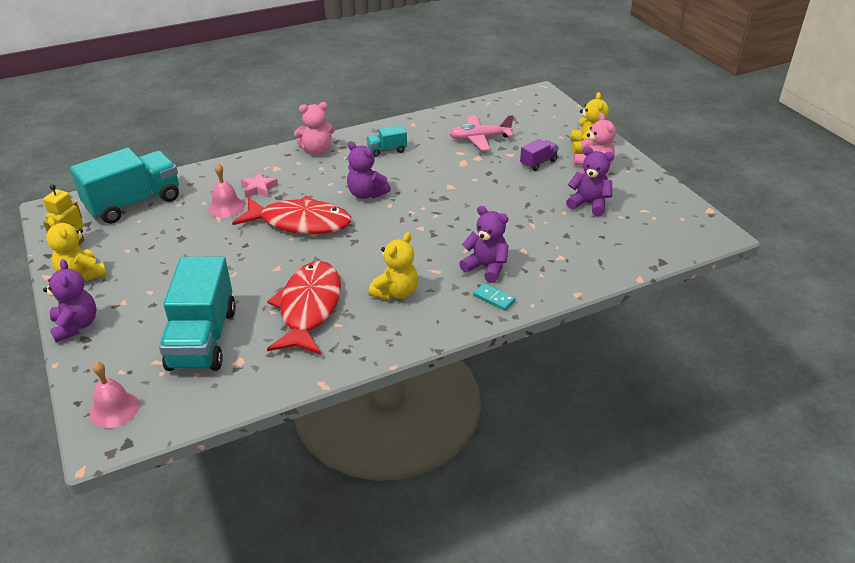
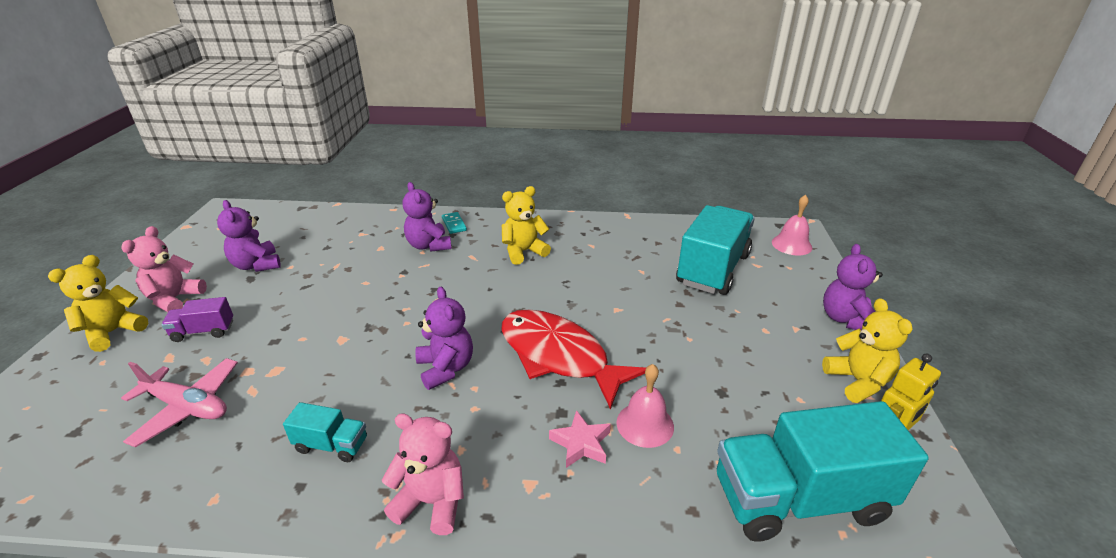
camera: 150 degrees left, 5 degrees down
(309, 308) = (607, 263): red fish -> none

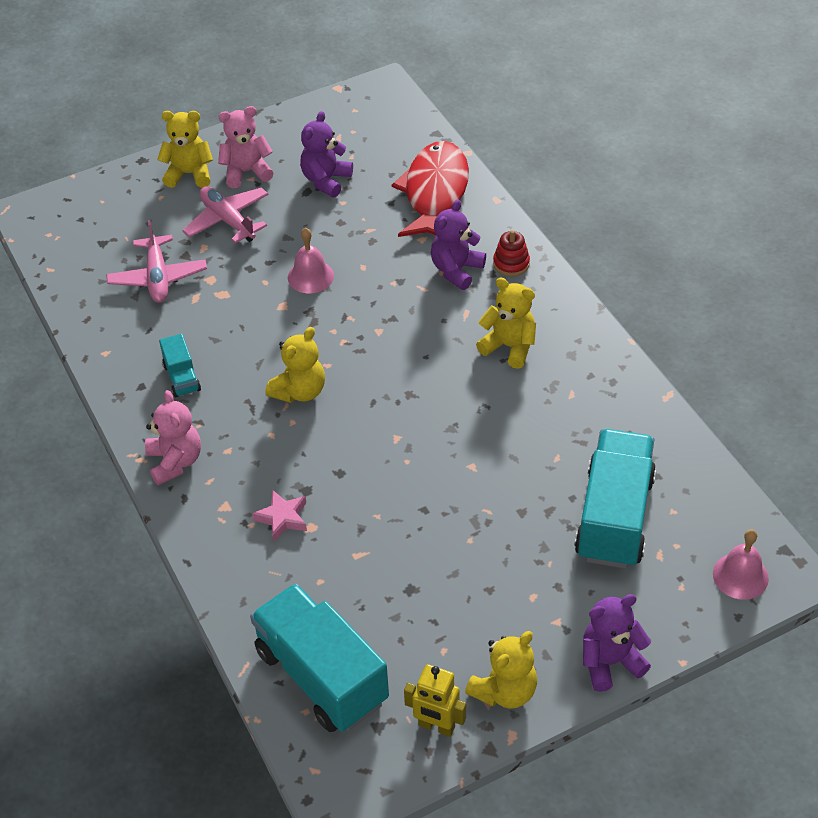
camera: 60 degrees right, 15 degrees up
(203, 331) = (228, 220): purple truck -> pink plane
(446, 368) = (300, 391): purple teddy bear -> yellow teddy bear
(454, 224) = (511, 263): turquoise domino -> red stacking toy
(559, 356) = (370, 456): red fish -> red fish (435, 193)
(645, 424) = (332, 550): pink bell -> pink bell (310, 276)
(712, 269) = (614, 517): turquoise truck -> turquoise truck turned 75 degrees counterclockwise

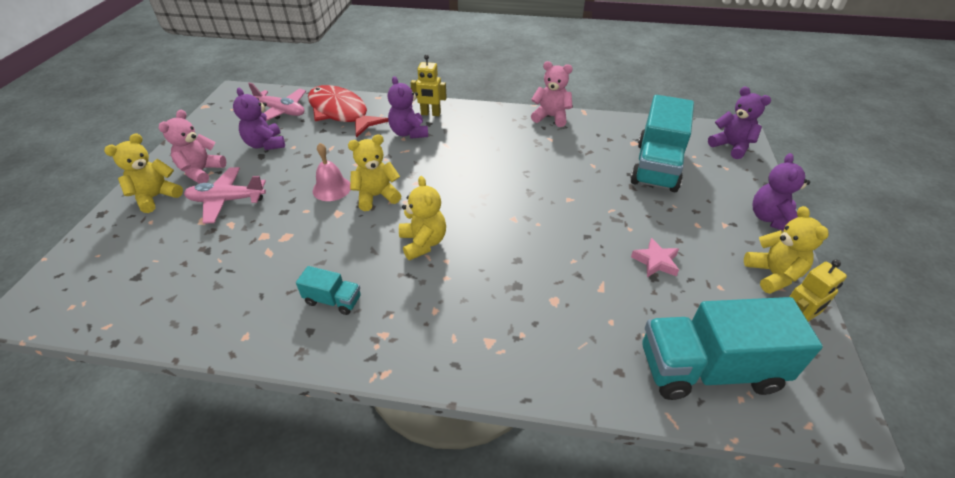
camera: 55 degrees left, 5 degrees down
(158, 277) = (219, 262): pink plane -> pink plane (281, 111)
(175, 462) = (412, 350): pink teddy bear -> pink teddy bear (551, 117)
(282, 518) = (532, 312): pink star -> pink star (655, 261)
(509, 346) = (490, 142): yellow teddy bear -> yellow teddy bear (376, 196)
(511, 263) = (430, 114): red stacking toy -> yellow robot
(614, 517) = (656, 166): turquoise truck -> turquoise truck turned 120 degrees counterclockwise
(740, 576) = (731, 146): pink bell -> purple teddy bear

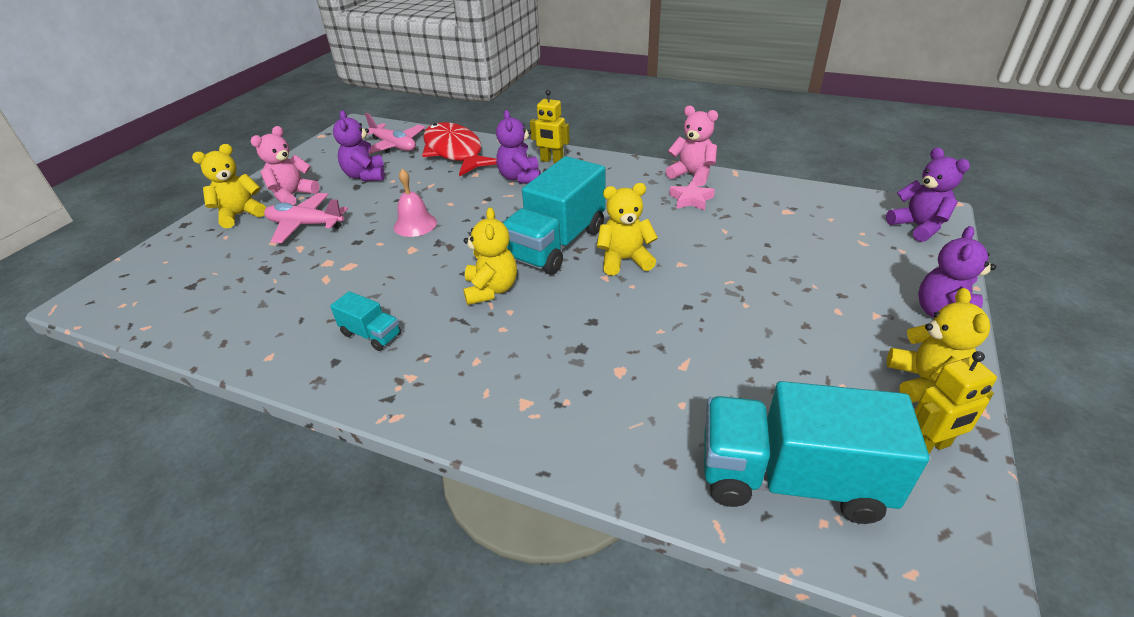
camera: 15 degrees right, 5 degrees down
(376, 196) = (459, 237): yellow teddy bear -> yellow teddy bear (624, 260)
(655, 261) = (765, 345): pink star -> pink star (691, 200)
(656, 166) = (807, 240): turquoise truck -> turquoise truck (556, 244)

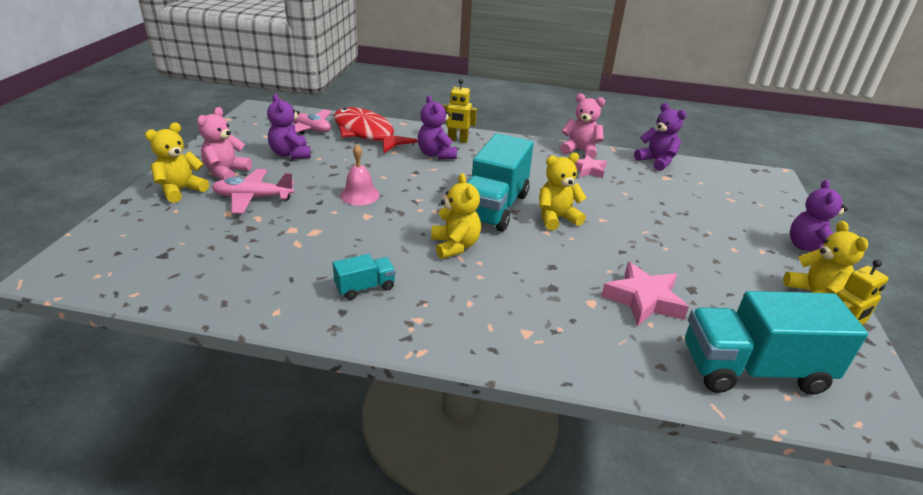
camera: 15 degrees left, 5 degrees down
(371, 334) = (365, 287): turquoise truck -> turquoise truck turned 45 degrees counterclockwise
(686, 372) = (643, 300): none -> pink star
(918, 227) = (765, 187): purple teddy bear -> purple teddy bear (656, 161)

